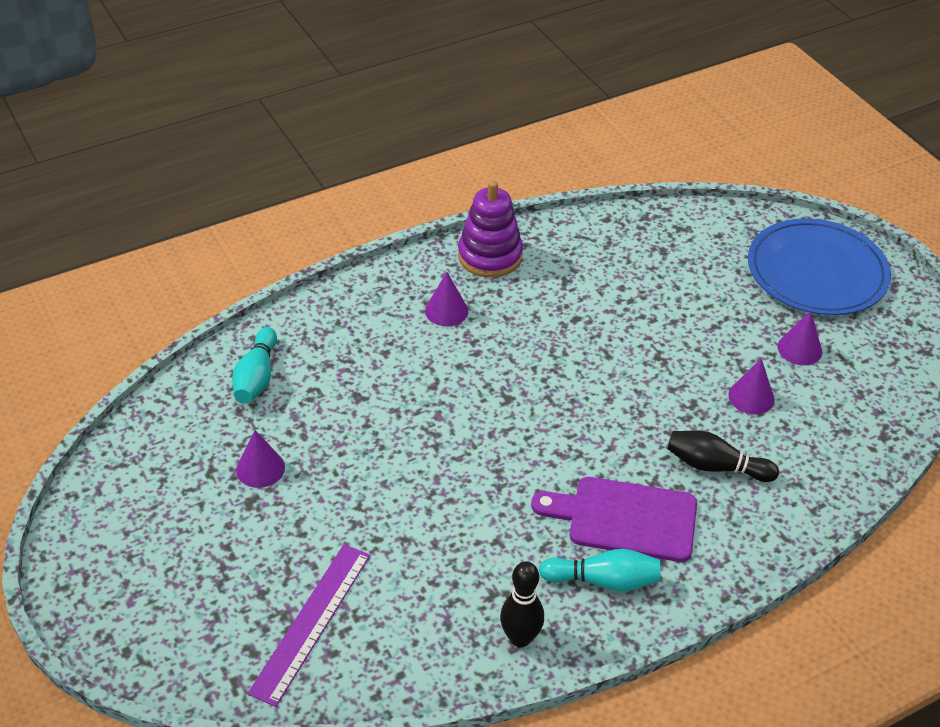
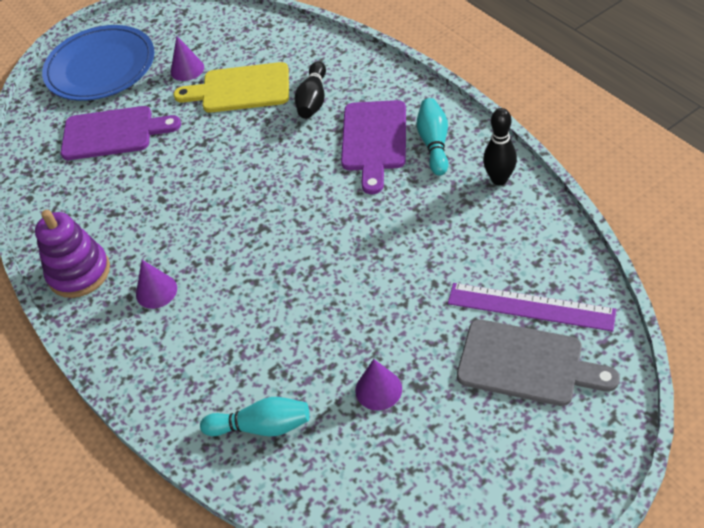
camera: 90 degrees left, 5 degrees up
(238, 600) = (527, 364): none -> grey cutting board
(693, 282) = (113, 133): none -> purple cutting board
(751, 397) = (240, 89): purple cone -> yellow cutting board

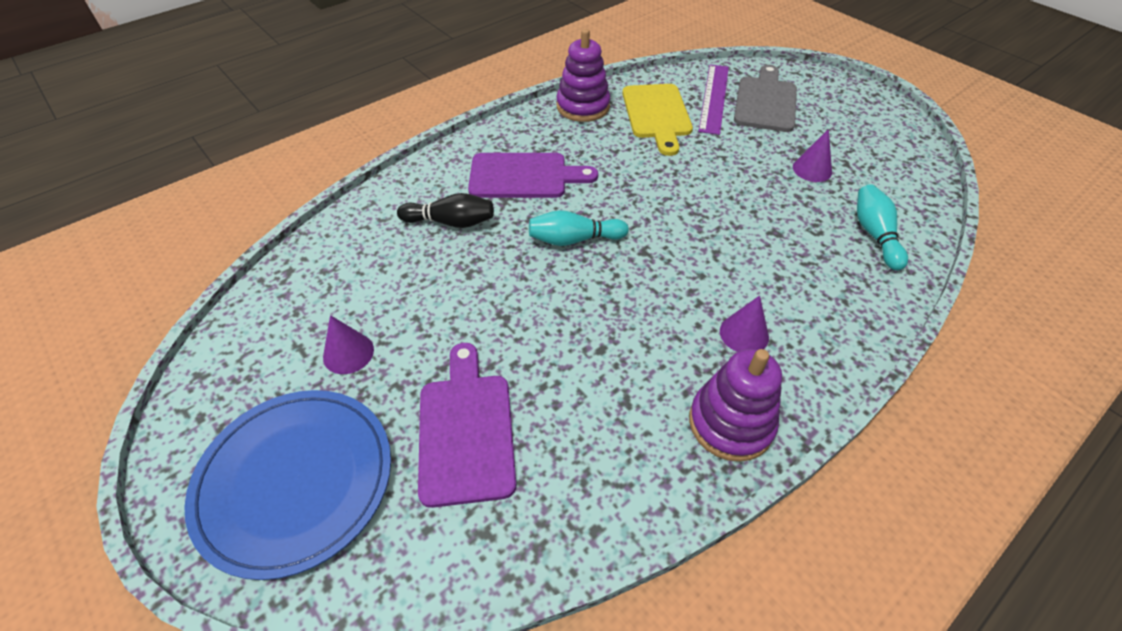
camera: 100 degrees left, 0 degrees up
(240, 89) = (411, 289): yellow cutting board -> yellow cutting board (657, 114)
(434, 143) = (534, 140): turquoise bowling pin -> turquoise bowling pin (574, 239)
(499, 179) = (583, 107): black bowling pin -> purple stacking toy

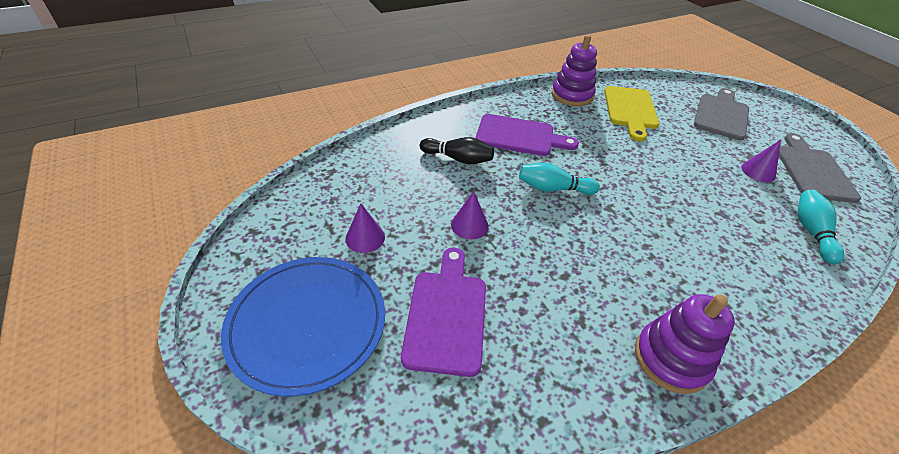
camera: 10 degrees right, 5 degrees down
(714, 98) = (678, 105): purple ruler -> none
(744, 334) = (689, 288): purple cone -> purple cone (469, 225)
(872, 156) = (812, 171): none -> grey cutting board

